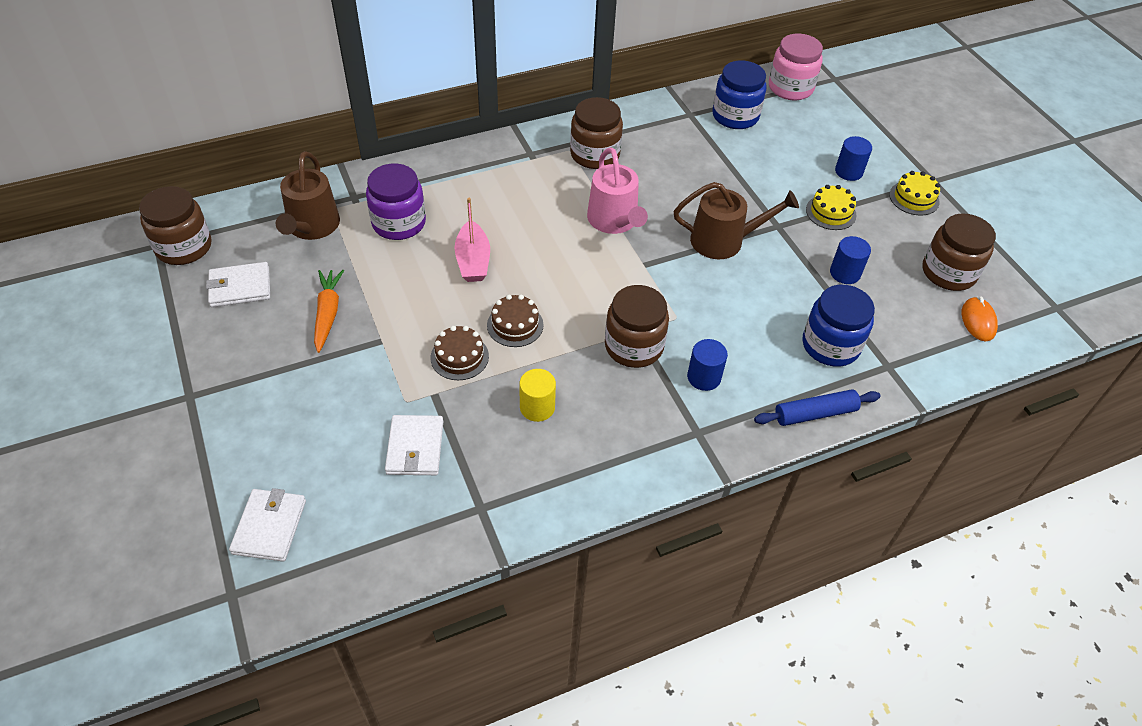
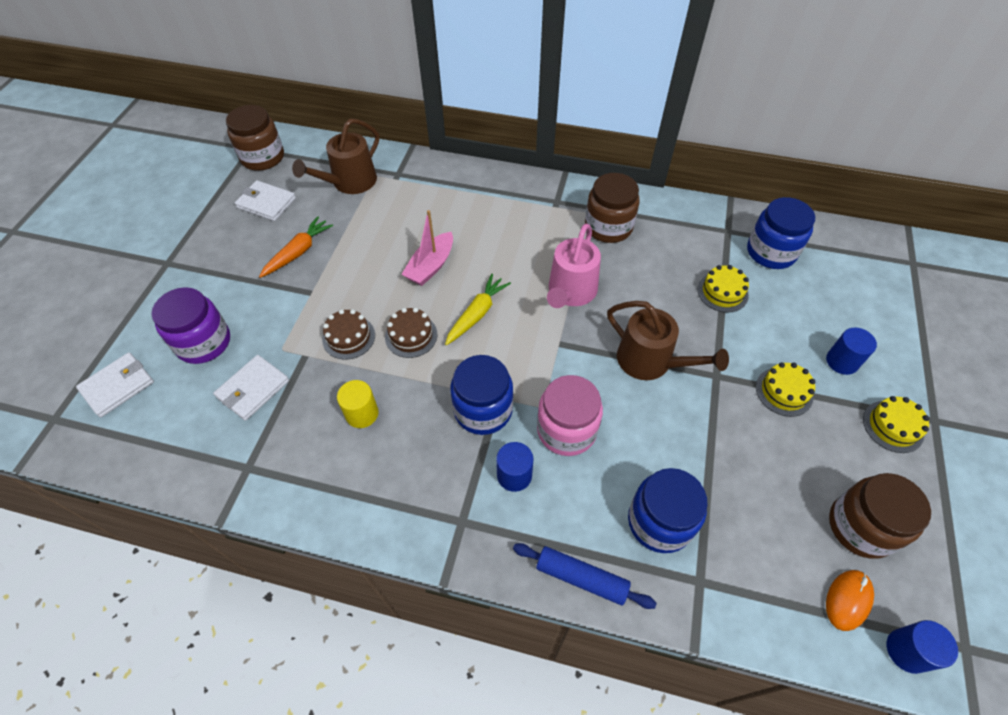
camera: 40 degrees right, 5 degrees up
(399, 223) = (408, 209): purple jar -> purple jar (204, 342)
(554, 278) = (477, 314): none -> yellow carrot
(634, 346) = (483, 410): brown jar -> blue jar
(728, 163) = (722, 292): none -> yellow cake
(790, 88) = (854, 251): pink jar -> pink jar (566, 430)
(845, 273) = (742, 460): blue cylinder -> blue cylinder (907, 651)

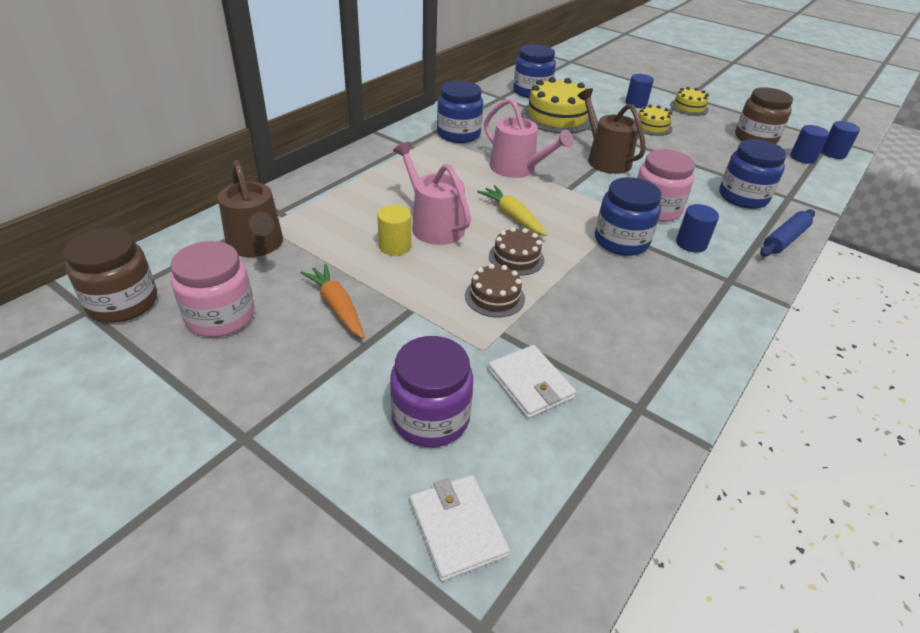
camera: 70 degrees left, 15 degrees down
(266, 203) = (220, 316): white wallet -> pink jar
(362, 414) = (598, 310): yellow cylinder -> yellow cylinder (395, 246)
(431, 266) = (434, 225): pink boat -> pink watering can
(608, 227) = (458, 134): brown jar -> blue jar
(650, 361) = (605, 159): brown watering can -> brown watering can turned 90 degrees counterclockwise
(722, 292) = (557, 117): yellow cake -> yellow cake, size x1.83
(848, 600) = (802, 158): orange mouse -> blue cylinder

